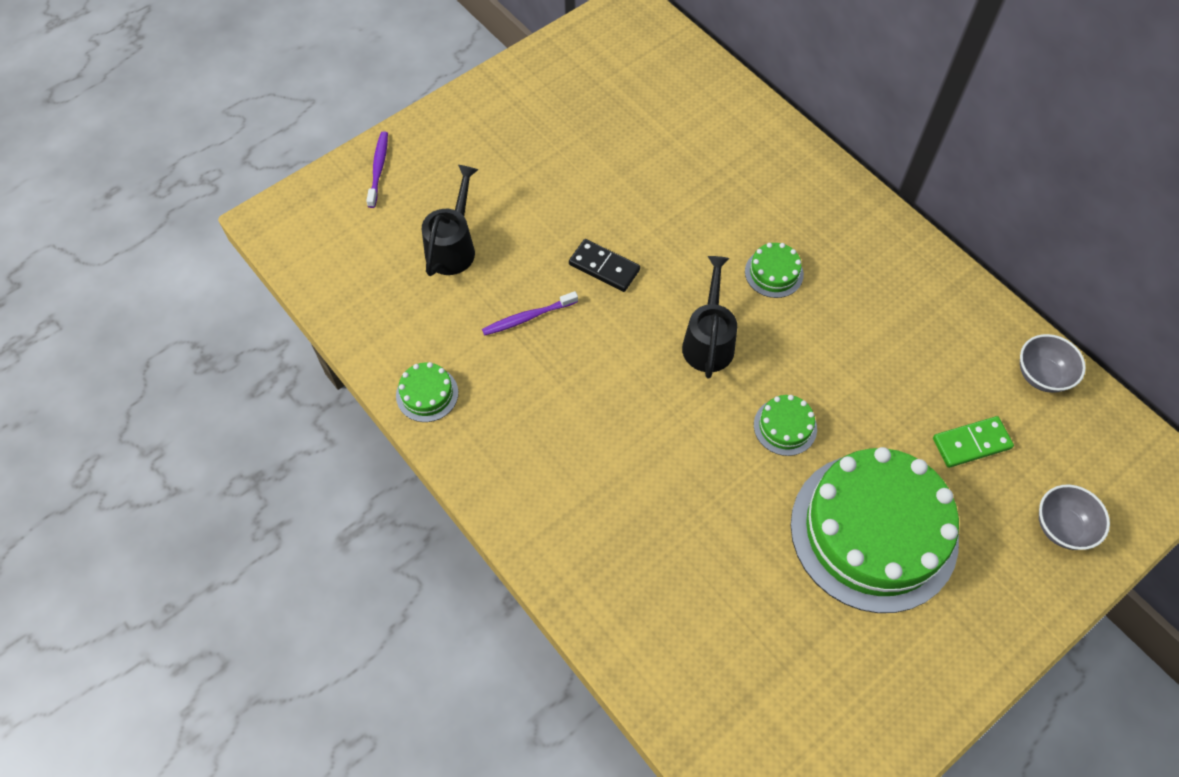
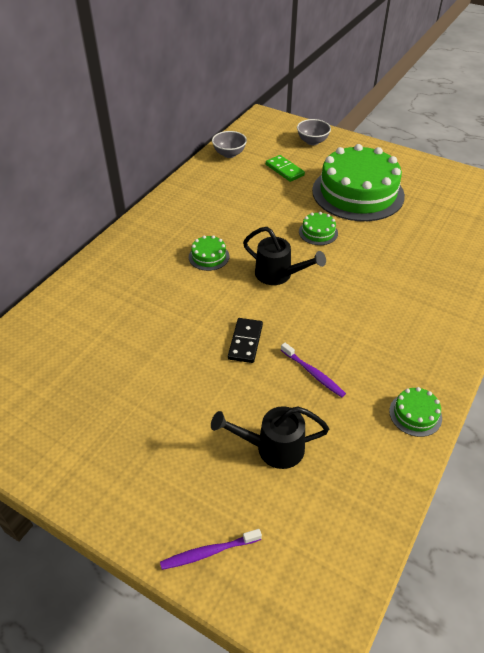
camera: 110 degrees left, 15 degrees down
(708, 341) = (278, 275): black watering can -> black watering can turned 135 degrees counterclockwise

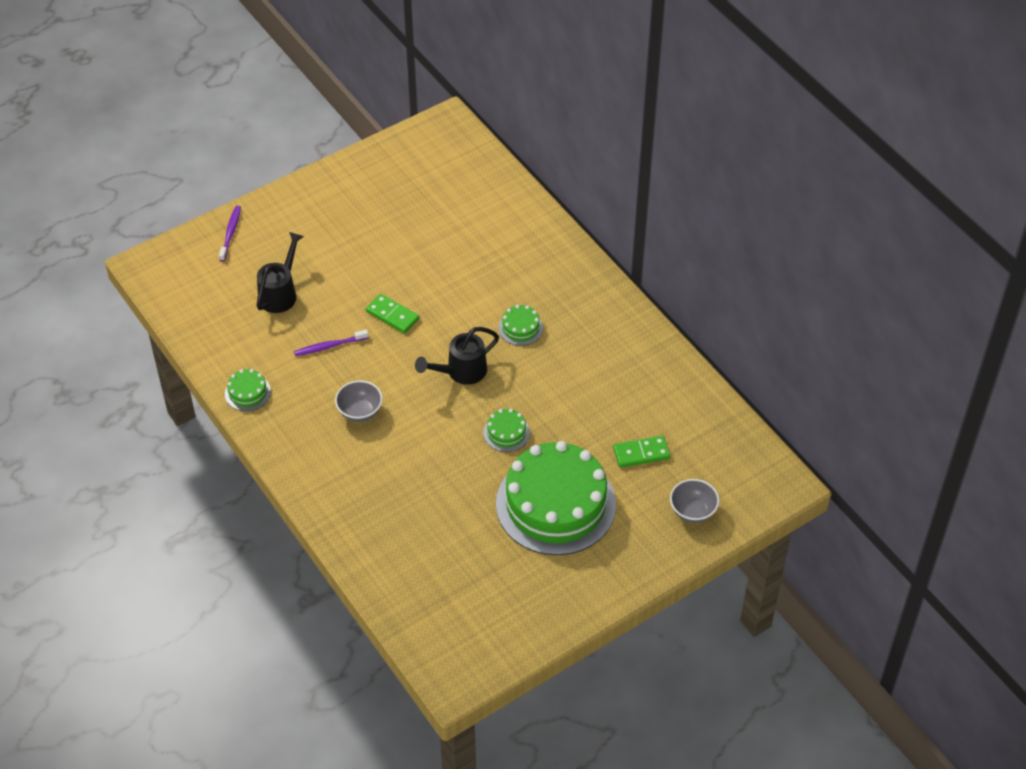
camera: 115 degrees right, 5 degrees up
(229, 154) = (706, 412): grey bowl -> grey bowl (360, 412)
(245, 342) = (392, 315): black domino -> green domino

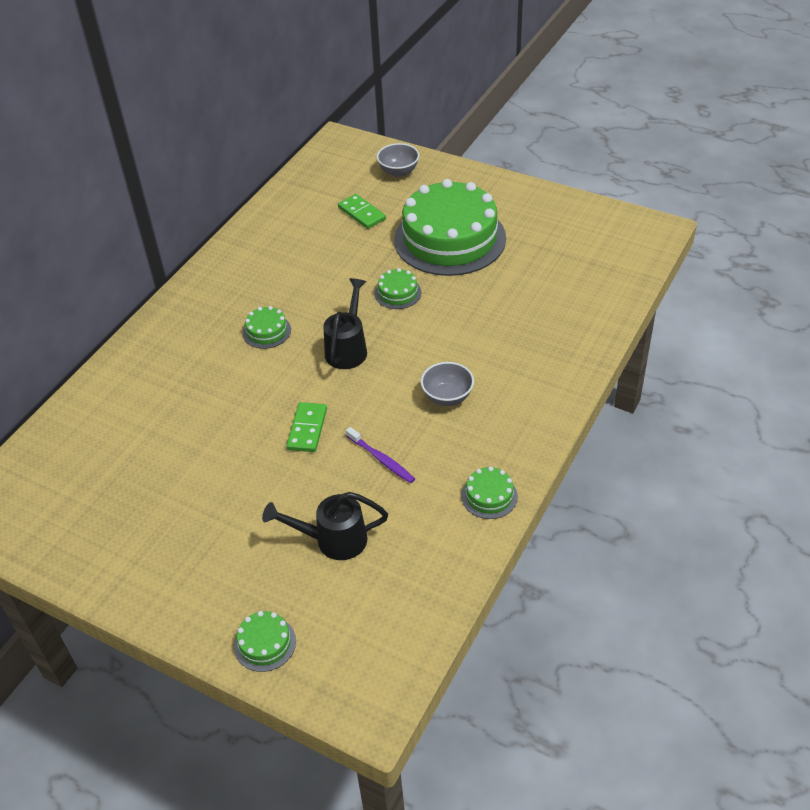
camera: 115 degrees left, 5 degrees down
(230, 233) = (265, 643): purple toothbrush -> green cake
(461, 372) = (348, 348): black watering can -> black watering can turned 105 degrees counterclockwise

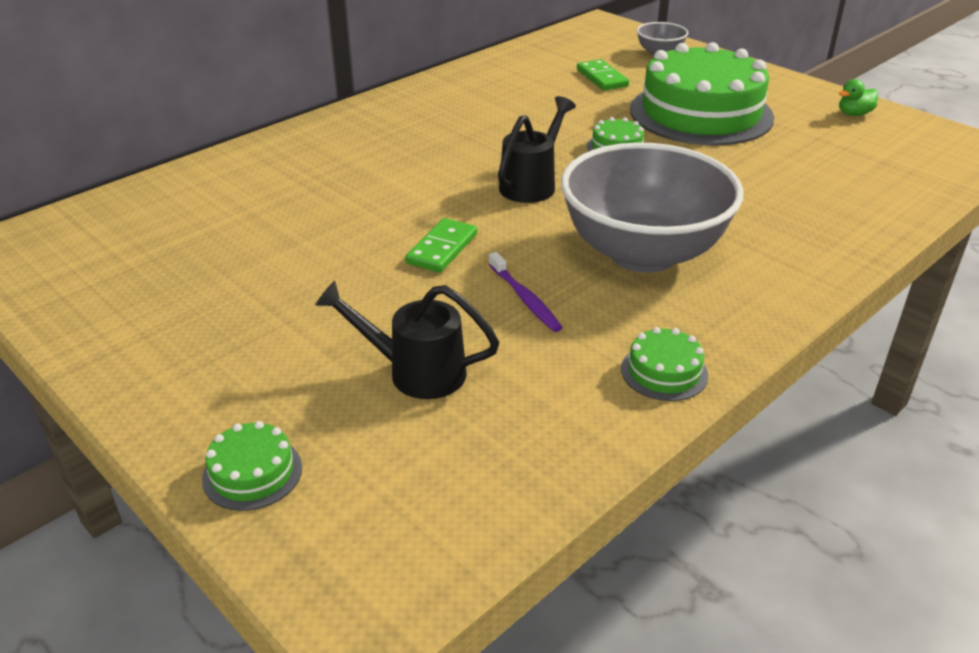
camera: 15 degrees right, 10 degrees down
(267, 331) = (441, 153): green cake -> none
(447, 397) = (643, 253): grey bowl -> grey bowl, size x2.32
(562, 213) = (854, 114): none -> green duck

